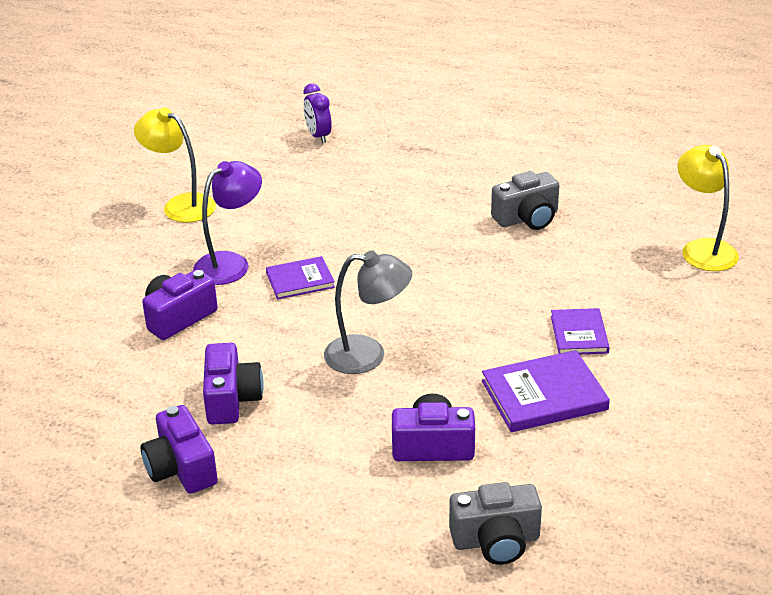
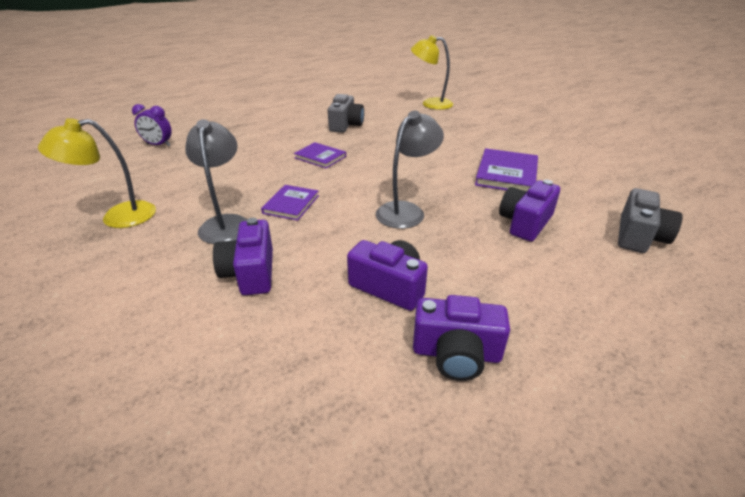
camera: 55 degrees left, 0 degrees up
(231, 263) = (226, 223): purple lamp -> grey lamp
(579, 334) = (462, 148): purple book -> purple book (320, 157)

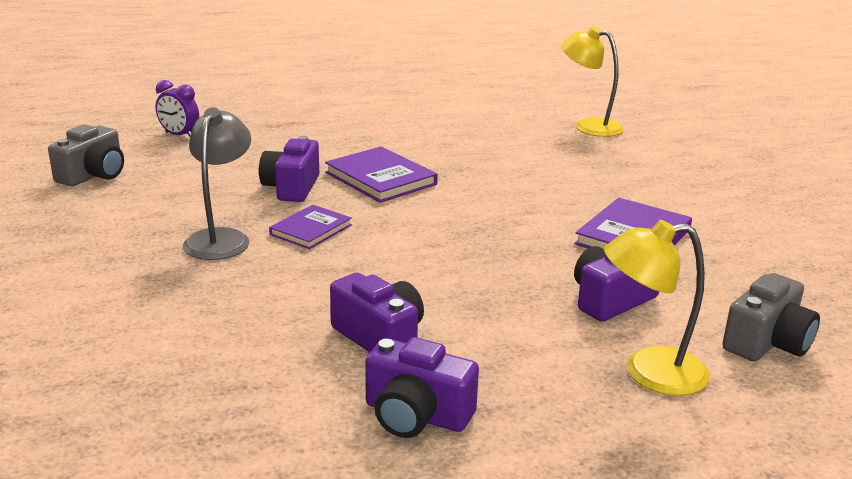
camera: 15 degrees right, 10 degrees down
(118, 217) = (100, 212): yellow lamp -> yellow lamp (649, 372)
(250, 273) = (224, 295): purple camera -> purple camera (291, 188)
(320, 157) = (380, 178): purple book -> purple book, size x1.56
(346, 125) = (441, 141): grey camera -> grey camera (93, 175)
(406, 210) = (456, 260): grey lamp -> none

